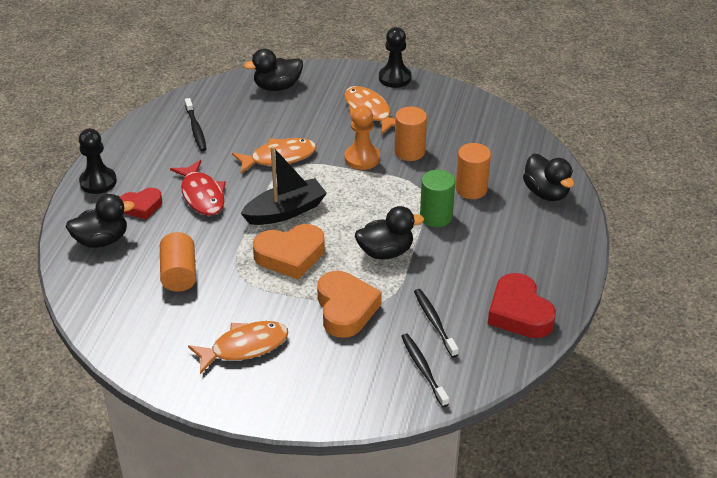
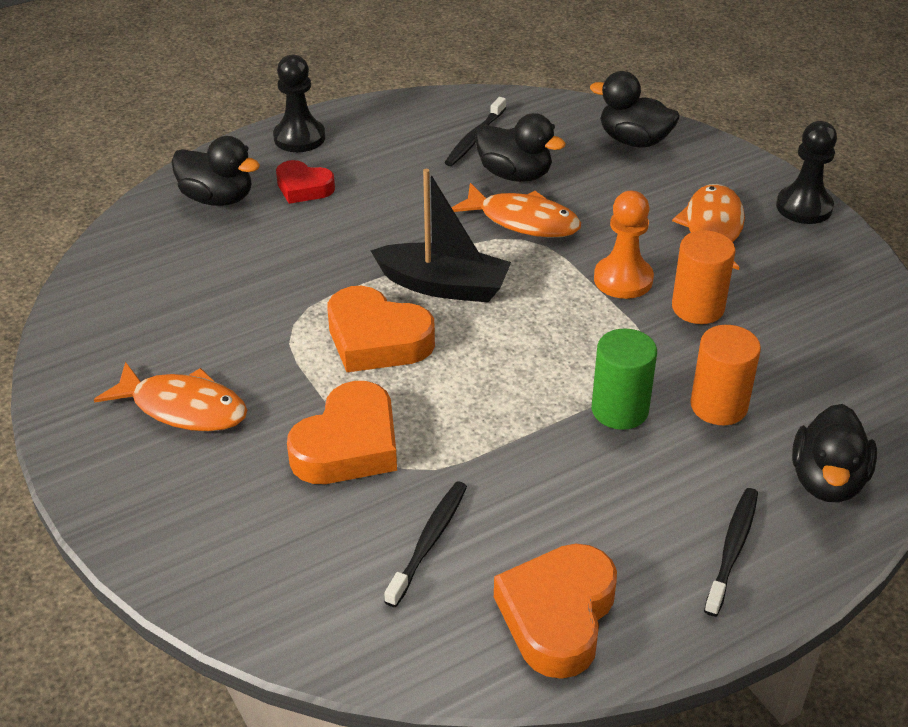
camera: 45 degrees right, 0 degrees up
(179, 274) = (237, 281): orange cylinder -> none
(202, 195) = (380, 212): red fish -> none
(385, 252) = (493, 410): black duck -> black duck (515, 174)
(423, 369) = (331, 591): black toothbrush -> black toothbrush (732, 550)
(519, 313) = (557, 616): red heart -> orange heart

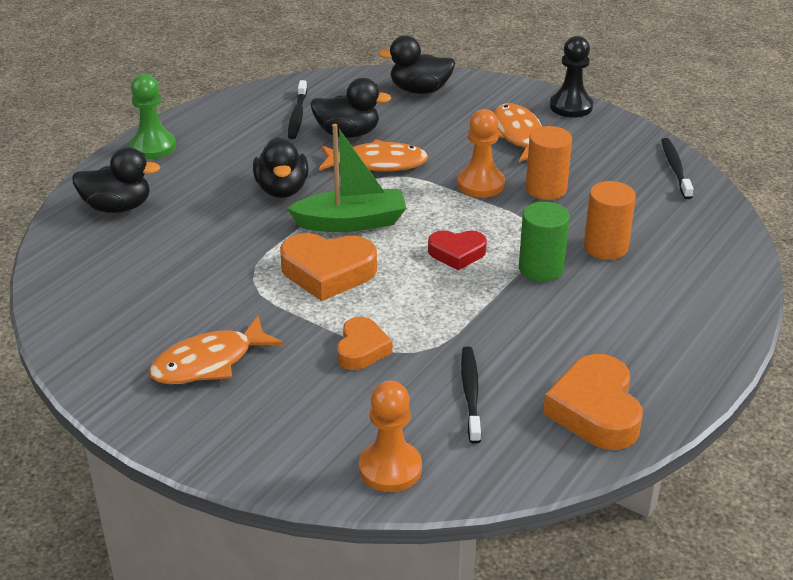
camera: 25 degrees left, 5 degrees down
(183, 408) = (209, 362): orange fish -> orange fish turned 150 degrees clockwise
(279, 602) = (390, 468): none -> orange pawn
(299, 138) = (153, 147): black pawn -> green pawn
(303, 187) = (185, 182): red heart -> red heart (457, 253)
(348, 445) = (362, 349): orange heart -> orange heart, size x0.62
(443, 286) = (351, 222): black boat -> green boat
(732, 550) = (679, 333): black toothbrush -> black toothbrush (675, 169)
(827, 481) = (708, 273): black duck -> black duck (282, 190)

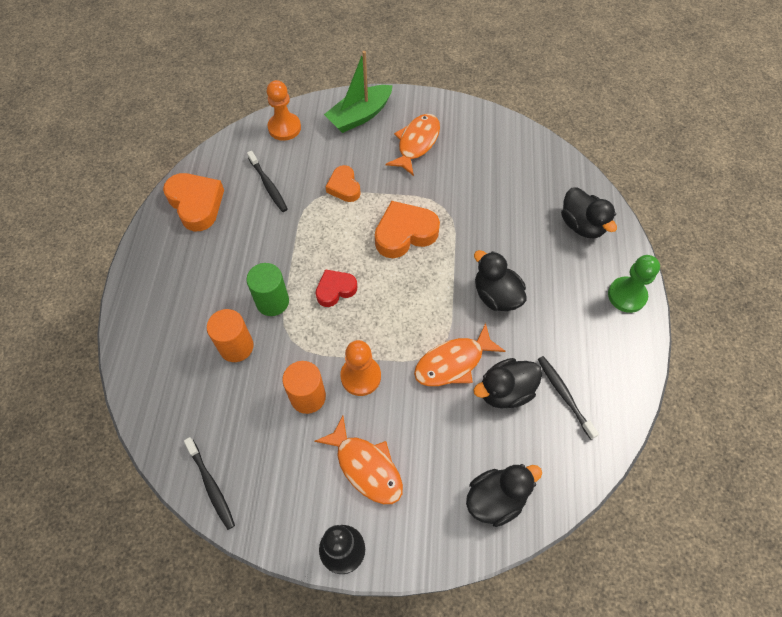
camera: 150 degrees right, 25 degrees up
(118, 207) = (581, 225): black duck -> black duck turned 90 degrees counterclockwise
(351, 222) = (424, 285): green boat -> green boat (360, 116)

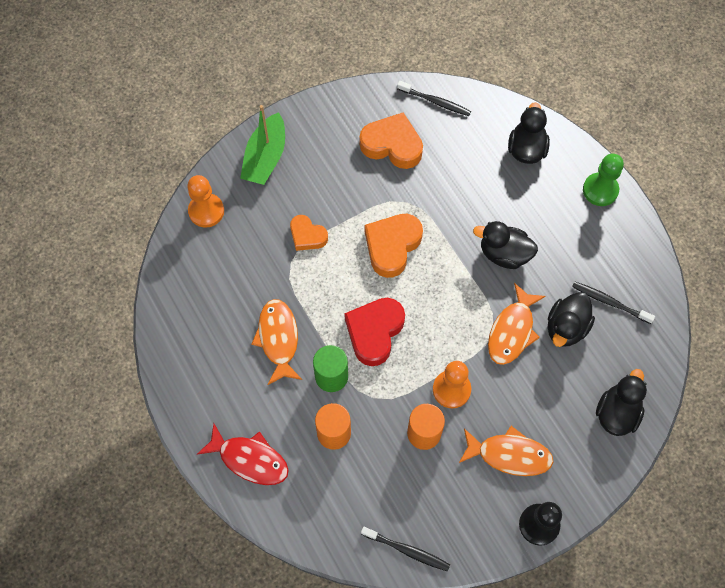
camera: 35 degrees left, 5 degrees up
(156, 323) = (250, 459): none -> red fish
(196, 204) = (189, 334): orange heart -> orange heart (392, 145)
(268, 185) = (239, 276): black toothbrush -> black toothbrush (435, 102)
(335, 290) = (374, 332): red heart -> red heart, size x1.62
(416, 143) = (337, 155): orange fish -> orange fish (278, 339)
(581, 225) = (526, 149): black duck -> black duck turned 105 degrees counterclockwise

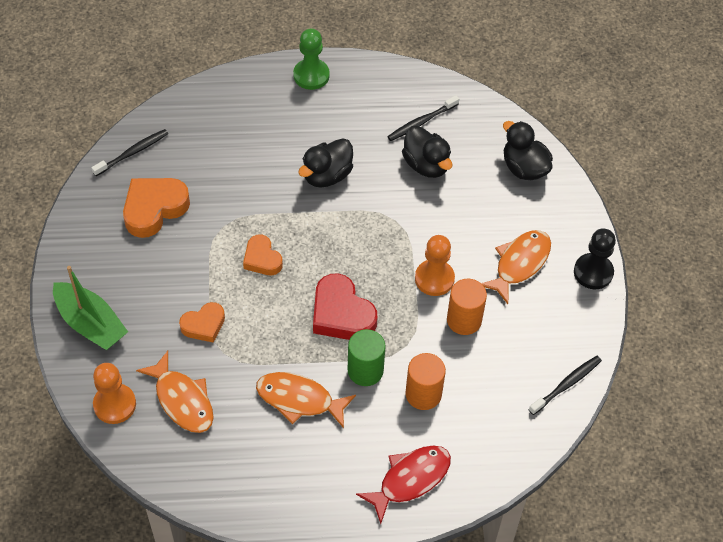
camera: 65 degrees left, 10 degrees down
(392, 246) = (262, 259): orange heart -> orange heart, size x0.62
(512, 331) = (405, 206): orange fish -> orange fish (182, 400)
(526, 149) = (233, 108): black duck -> none

